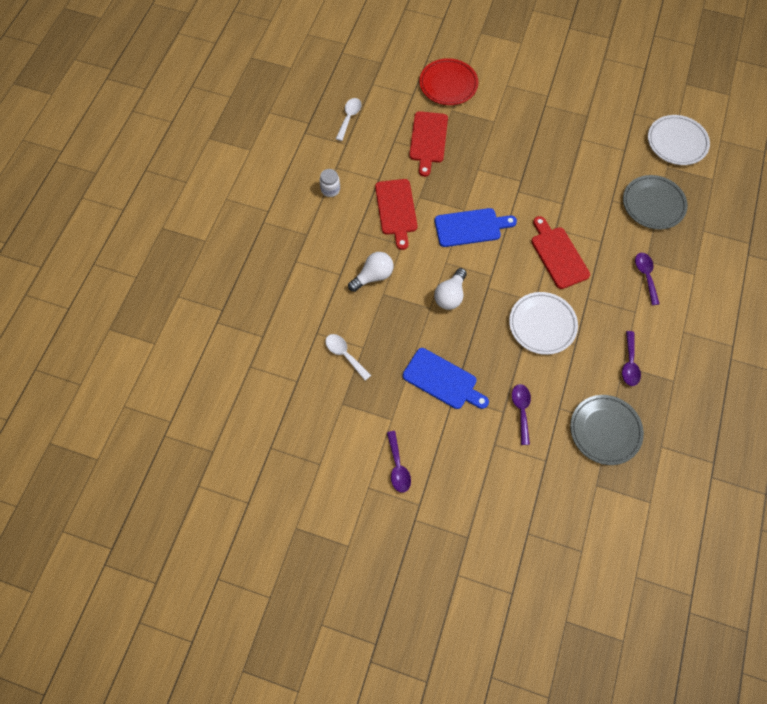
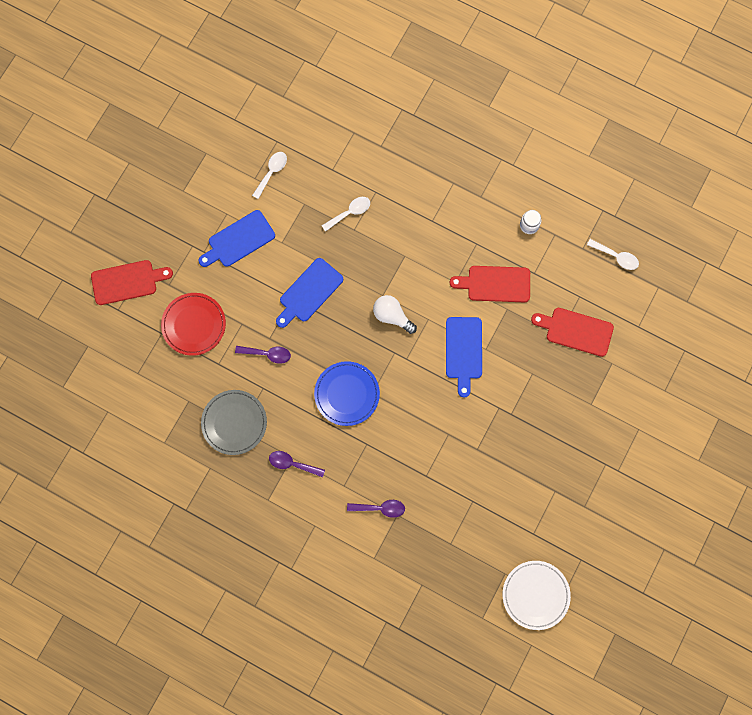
camera: 100 degrees right, 10 degrees up
(309, 446) = (272, 172): none -> white spoon
(373, 276) = (425, 250): white light bulb -> none
(398, 467) = (239, 240): purple spoon -> blue cutting board
(448, 84) = (648, 366): red plate -> red plate (194, 325)
(542, 324) = (347, 394): white plate -> blue plate
(558, 255) = (418, 428): red cutting board -> red cutting board (127, 282)
(653, 204) = (461, 543): grey plate -> none

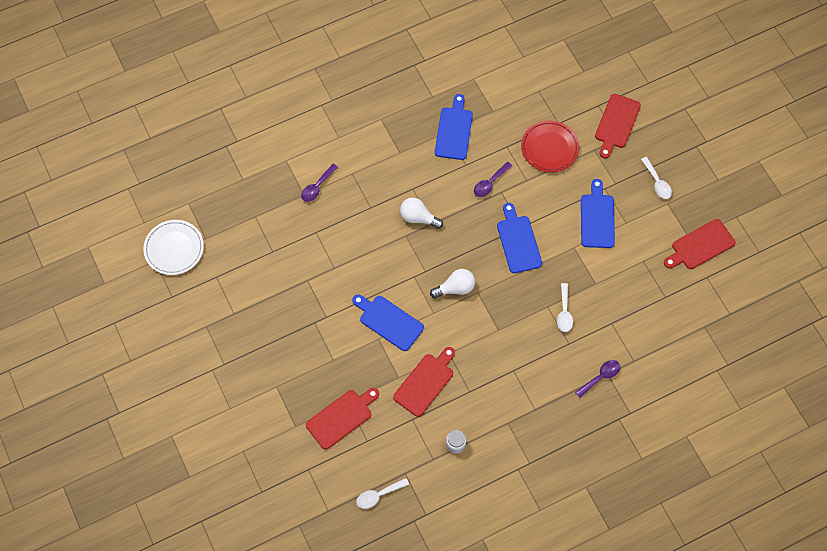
camera: 125 degrees right, 10 degrees down
(207, 141) = (700, 246): none -> red cutting board
(234, 422) = (454, 131): grey plate -> blue cutting board
(272, 172) = (640, 276): white spoon -> white spoon (657, 182)
(292, 464) = (394, 150): purple spoon -> purple spoon (600, 377)
(347, 394) = (418, 218): blue plate -> white light bulb

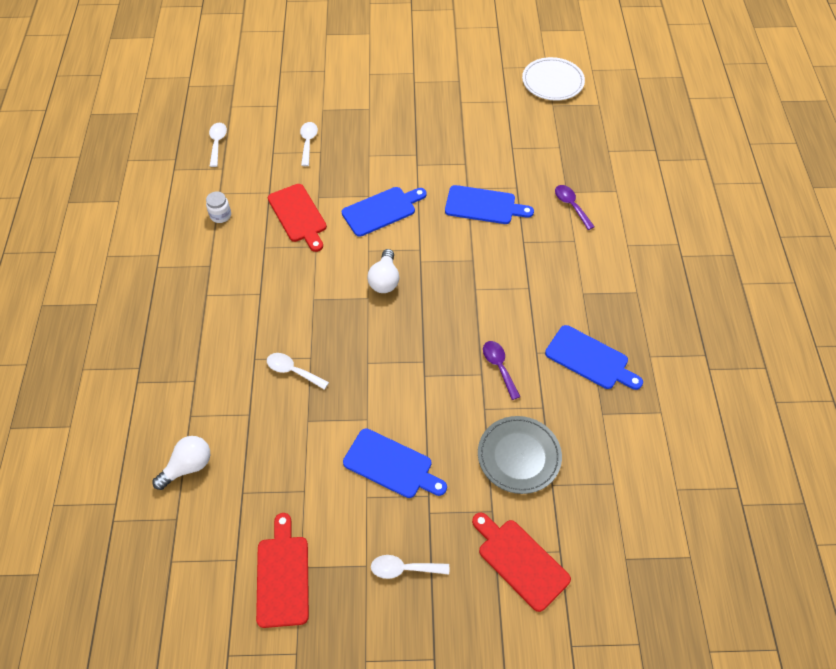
camera: 115 degrees right, 10 degrees down
(341, 417) = (308, 142): red cutting board -> white spoon
(418, 218) = (488, 279): white light bulb -> white light bulb (188, 466)
(518, 241) = (407, 363): blue cutting board -> blue cutting board (483, 205)
(549, 148) = (519, 456): red plate -> grey plate
(600, 377) = (196, 372): purple spoon -> none

